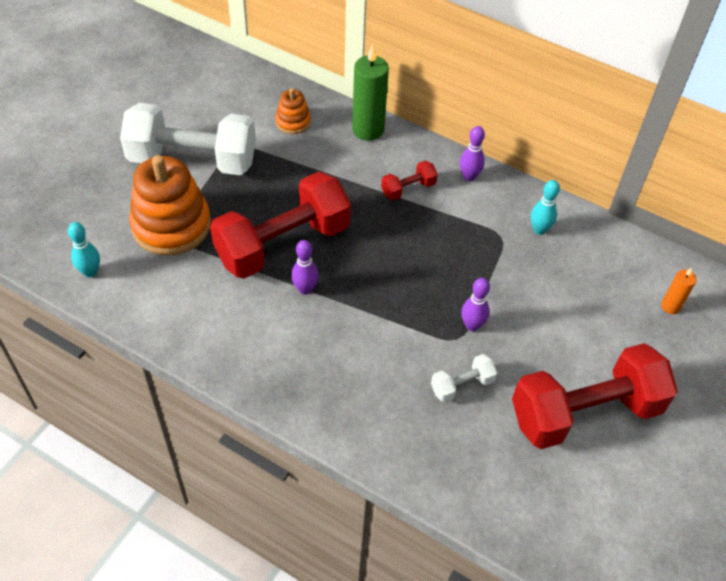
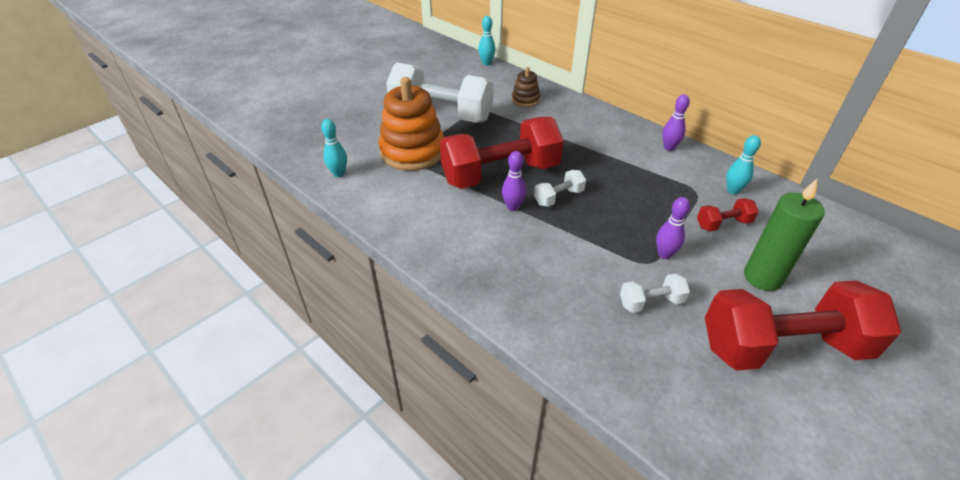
camera: 15 degrees right, 10 degrees down
(232, 63) = (486, 63): none -> turquoise bowling pin
(293, 122) = (525, 99): orange stacking toy -> brown stacking toy
(353, 267) = (558, 197): none -> white dumbbell
(368, 130) = (585, 110): green candle -> green candle (762, 277)
(408, 189) = (614, 150): red dumbbell -> red dumbbell (723, 224)
(670, 306) = (870, 266): orange candle -> none

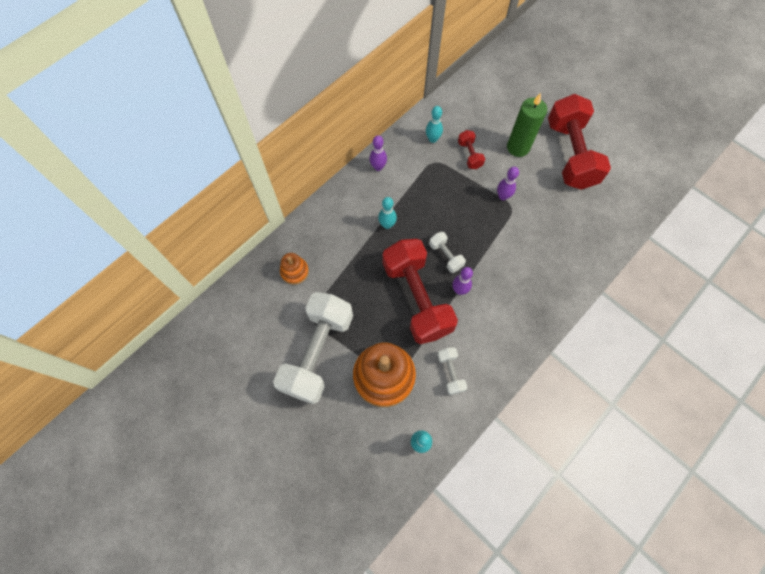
camera: 90 degrees left, 25 degrees up
(486, 63) = (212, 308): turquoise bowling pin -> turquoise bowling pin (387, 225)
(525, 99) = (294, 271): brown stacking toy -> orange stacking toy
(651, 302) = (546, 213): white dumbbell -> white dumbbell (450, 373)

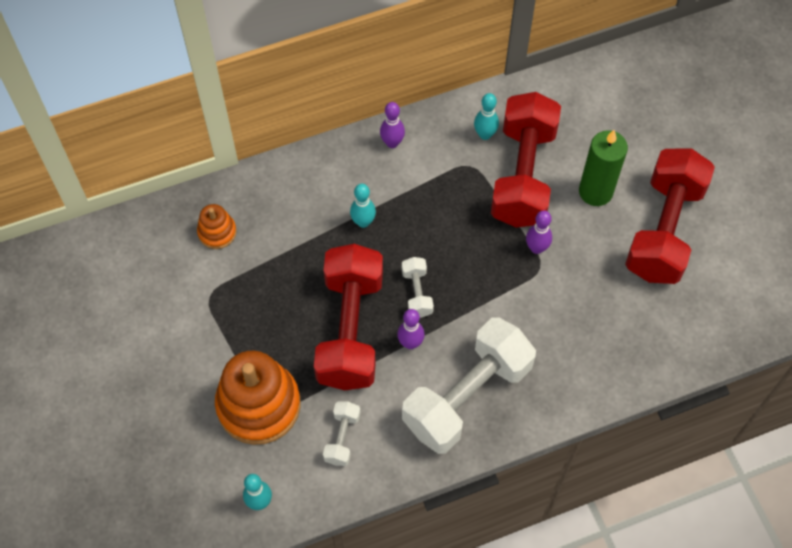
camera: 25 degrees right, 5 degrees down
(317, 352) = (194, 342): white dumbbell -> white dumbbell (467, 396)
(469, 155) = (523, 175): red dumbbell -> red dumbbell, size x2.33

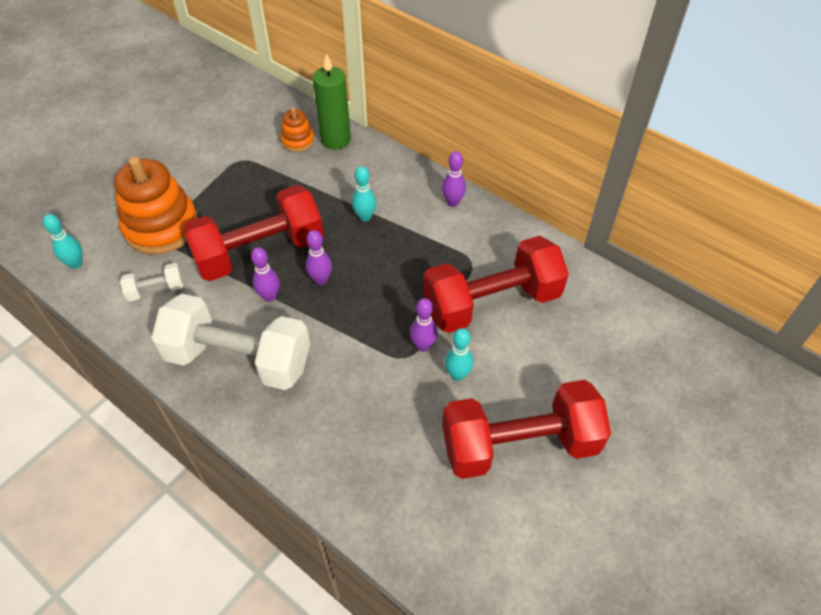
camera: 60 degrees right, 10 degrees down
(417, 293) = (321, 279): white dumbbell -> purple bowling pin
(485, 134) = (511, 258): turquoise bowling pin -> turquoise bowling pin (457, 374)
(595, 191) = (518, 366): green candle -> green candle (335, 140)

